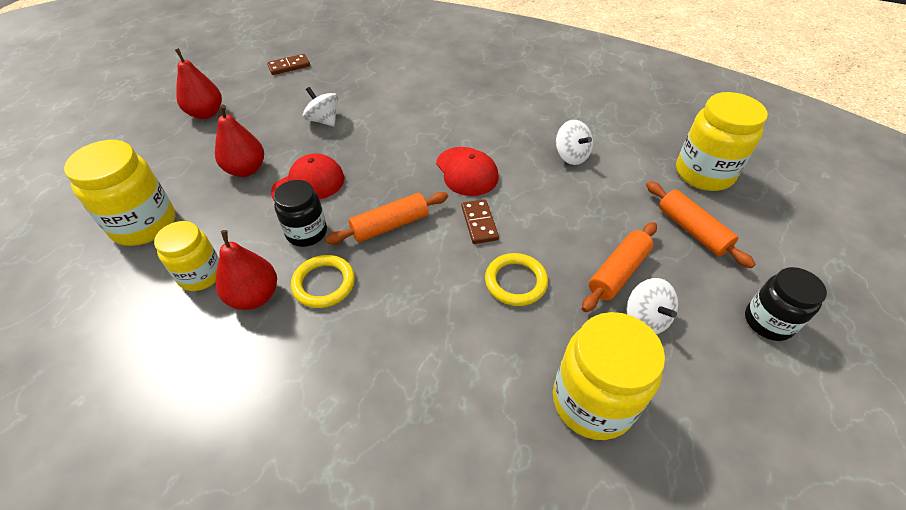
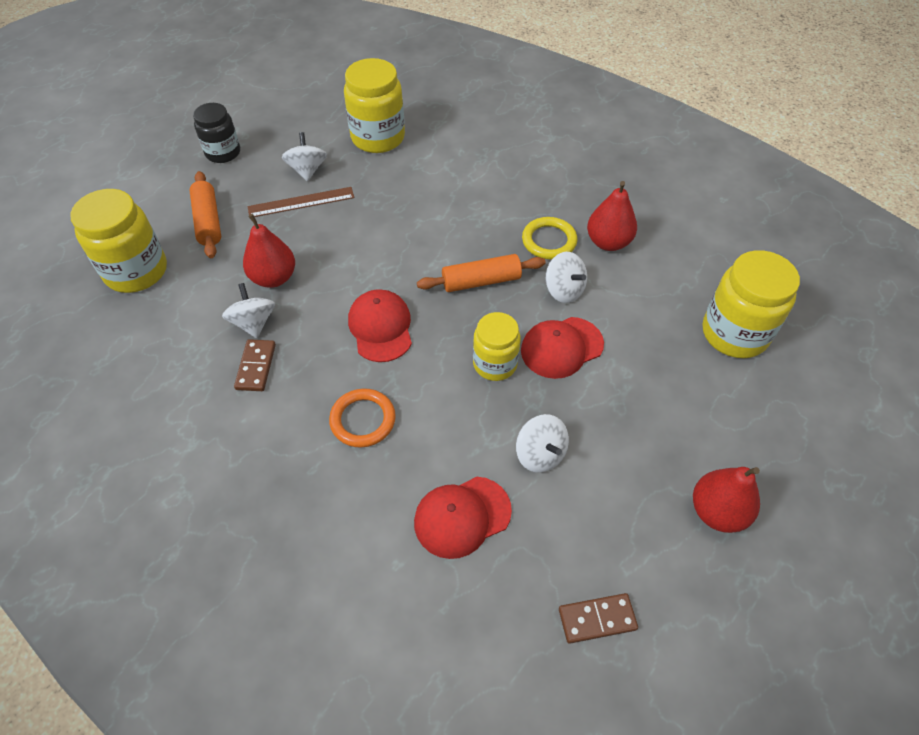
camera: 165 degrees left, 5 degrees up
(201, 275) = (659, 269): yellow jar -> yellow jar (495, 364)
(246, 170) = (638, 385): red pear -> red pear (274, 278)
(306, 232) = (564, 290): black jar -> white spinning top
(370, 87) = (462, 517): none -> red cap
(451, 117) = (363, 420): none -> orange ring
(479, 223) = (394, 266): brown domino -> brown domino (256, 367)
(515, 282) = (388, 212): yellow ring -> none
(618, 272) = (301, 202): orange rolling pin -> brown ruler

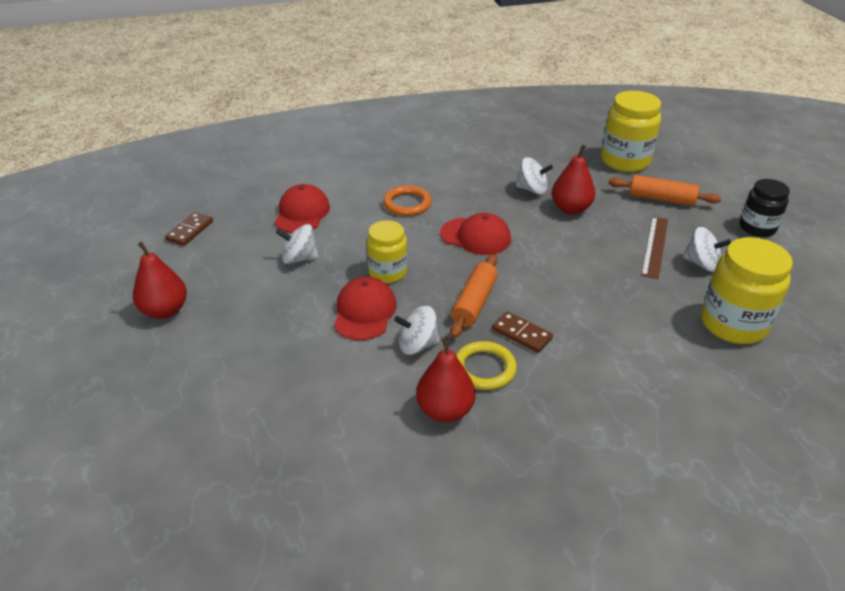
camera: 125 degrees right, 15 degrees down
(256, 367) = (492, 180): brown domino -> brown domino (521, 334)
(734, 333) = (257, 427): yellow jar -> none

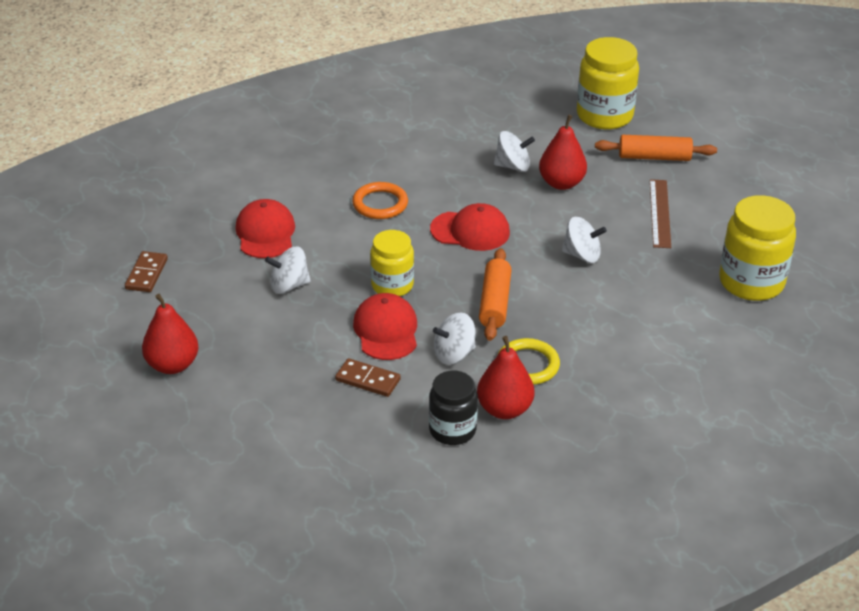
camera: 15 degrees left, 0 degrees up
(521, 334) = (552, 326): brown domino -> brown domino (368, 380)
(701, 263) = (710, 224): white spinning top -> white spinning top (582, 255)
(757, 228) = (758, 176): black jar -> black jar (452, 430)

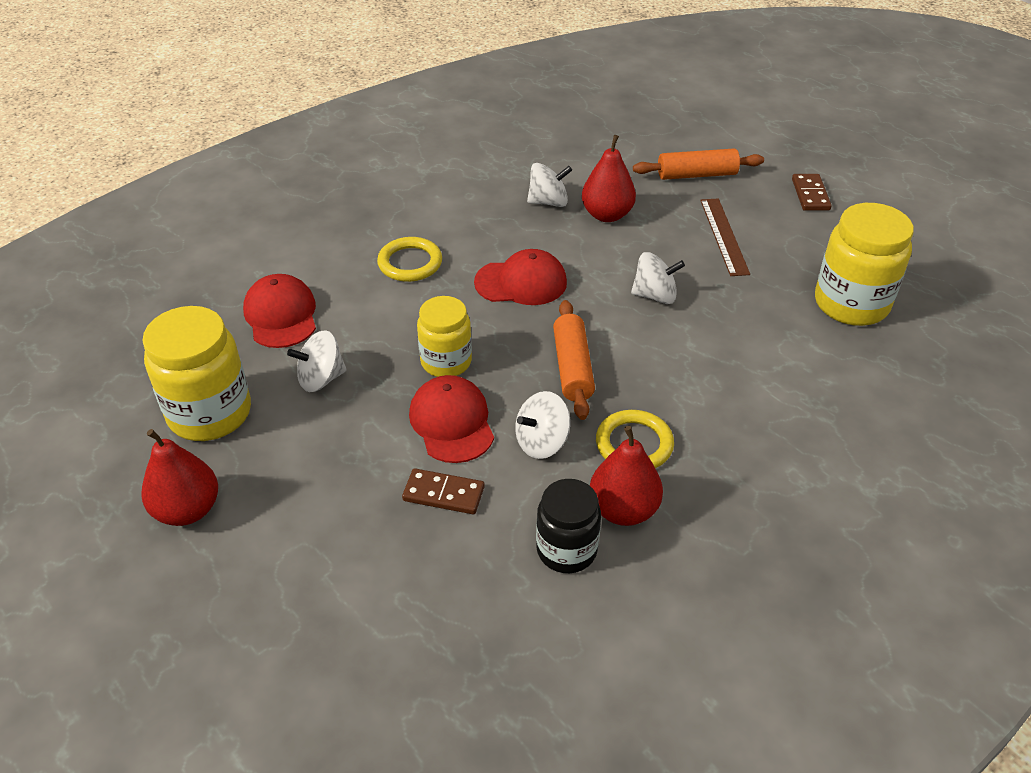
camera: 10 degrees left, 5 degrees up
(146, 274) = (140, 387): brown domino -> brown domino (810, 194)
(380, 204) = (410, 263): orange ring -> yellow ring
(604, 116) = (630, 136): yellow jar -> yellow jar (210, 413)

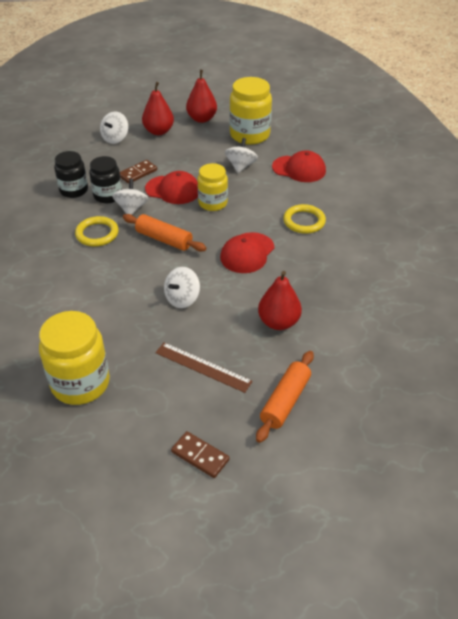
camera: 125 degrees right, 0 degrees up
(538, 493) = (108, 196): none -> black jar
(548, 202) = (317, 302): white spinning top -> white spinning top (115, 138)
(623, 510) = (71, 213): red pear -> red pear (159, 131)

